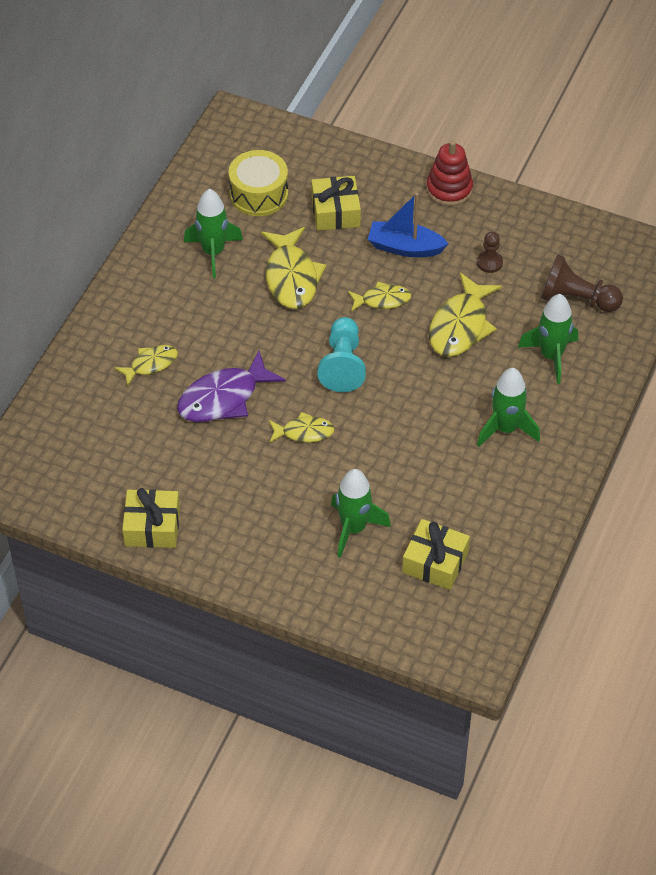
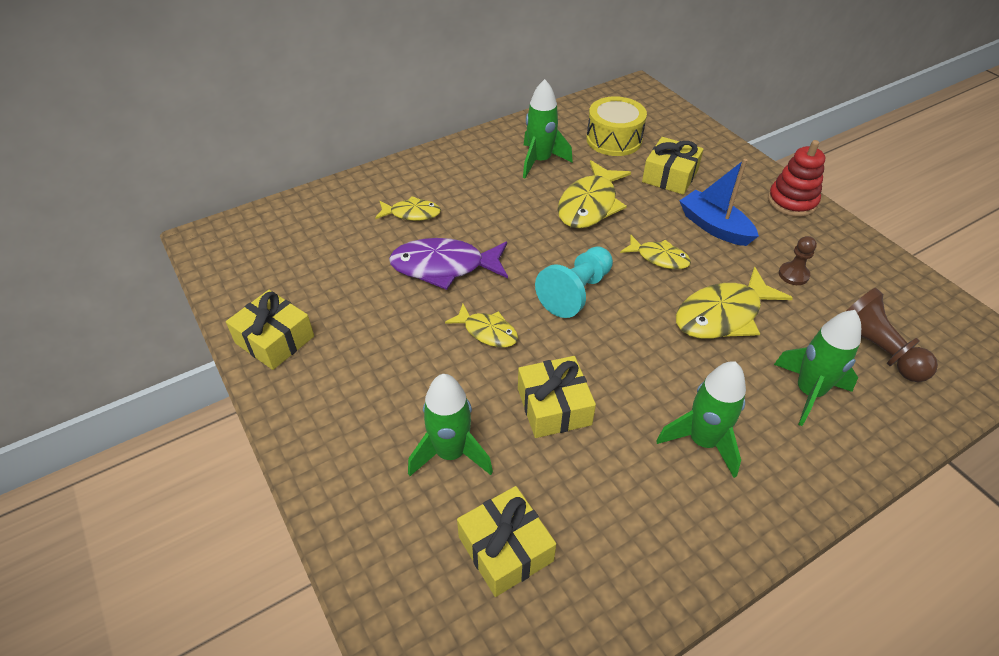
camera: 35 degrees right, 5 degrees down
(395, 460) = (554, 406): none -> yellow gift

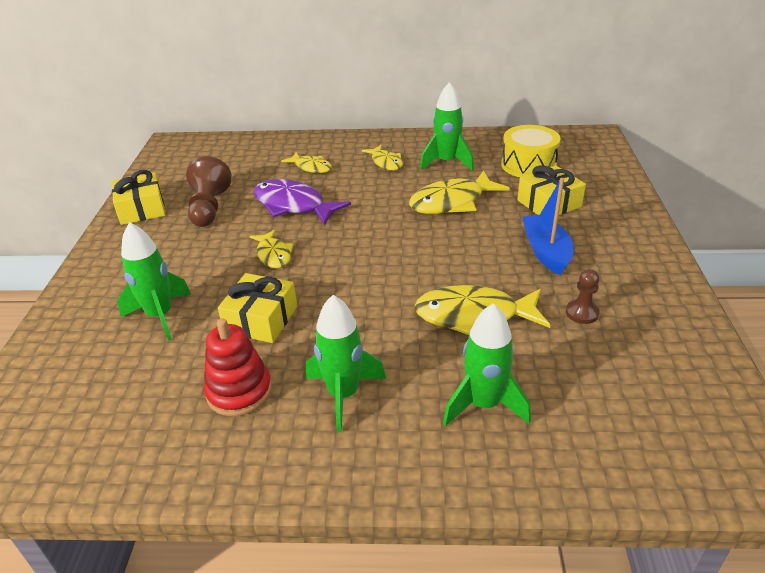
camera: 35 degrees right, 10 degrees down
(505, 549) = (122, 388): yellow gift -> none
(576, 292) = (368, 254): turquoise pawn -> none
(659, 258) = (466, 256): yellow fish -> yellow fish (386, 162)
(792, 201) = (651, 258): red stacking toy -> red stacking toy (239, 391)
(874, 350) = (595, 403): brown pawn -> brown pawn (209, 208)

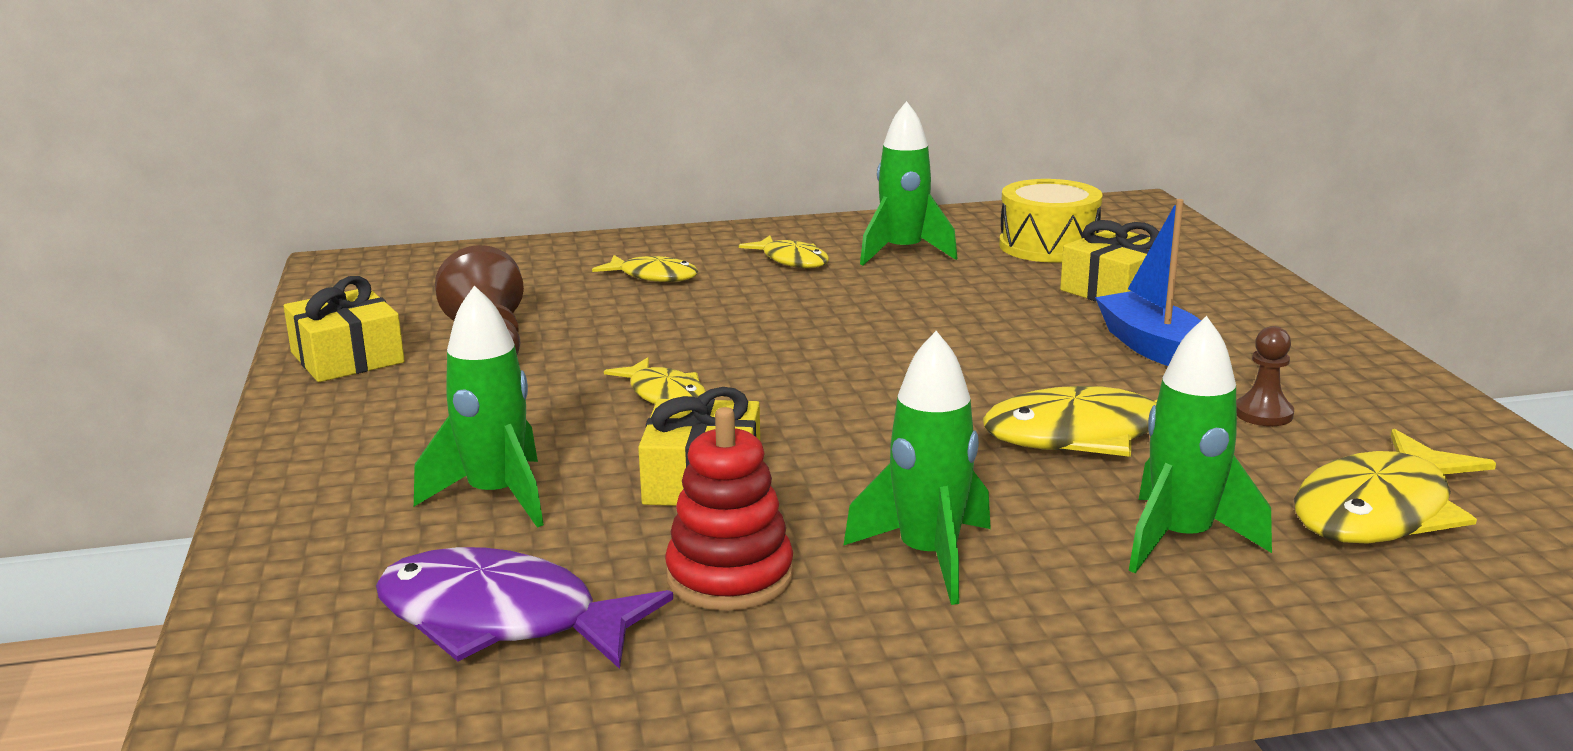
camera: 15 degrees left, 15 degrees down
(293, 205) = (656, 328): purple fish -> purple fish (502, 620)
(452, 202) = (948, 301): yellow fish -> yellow fish (1380, 511)

